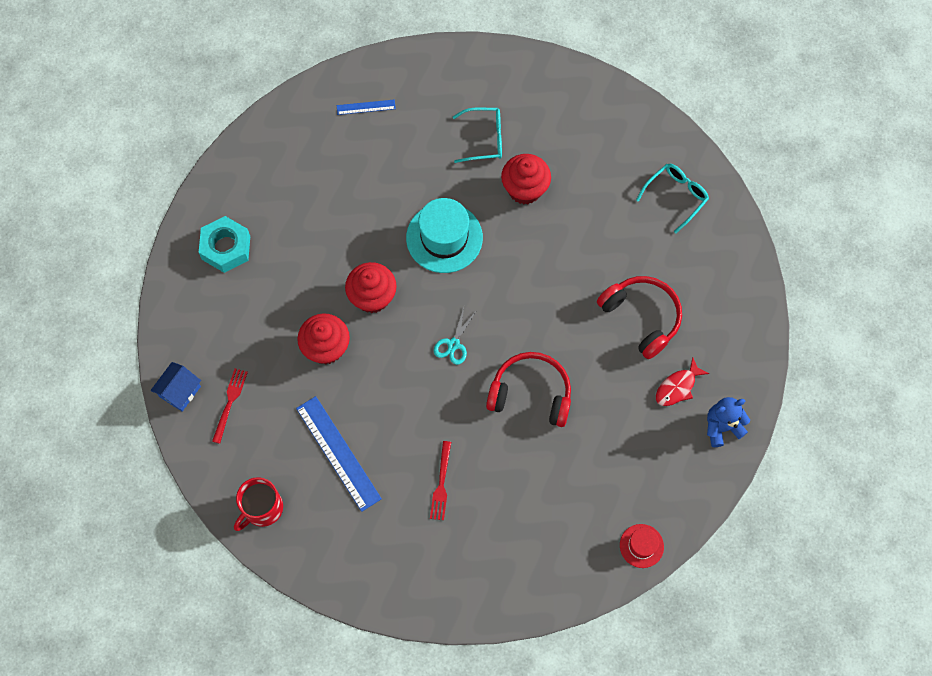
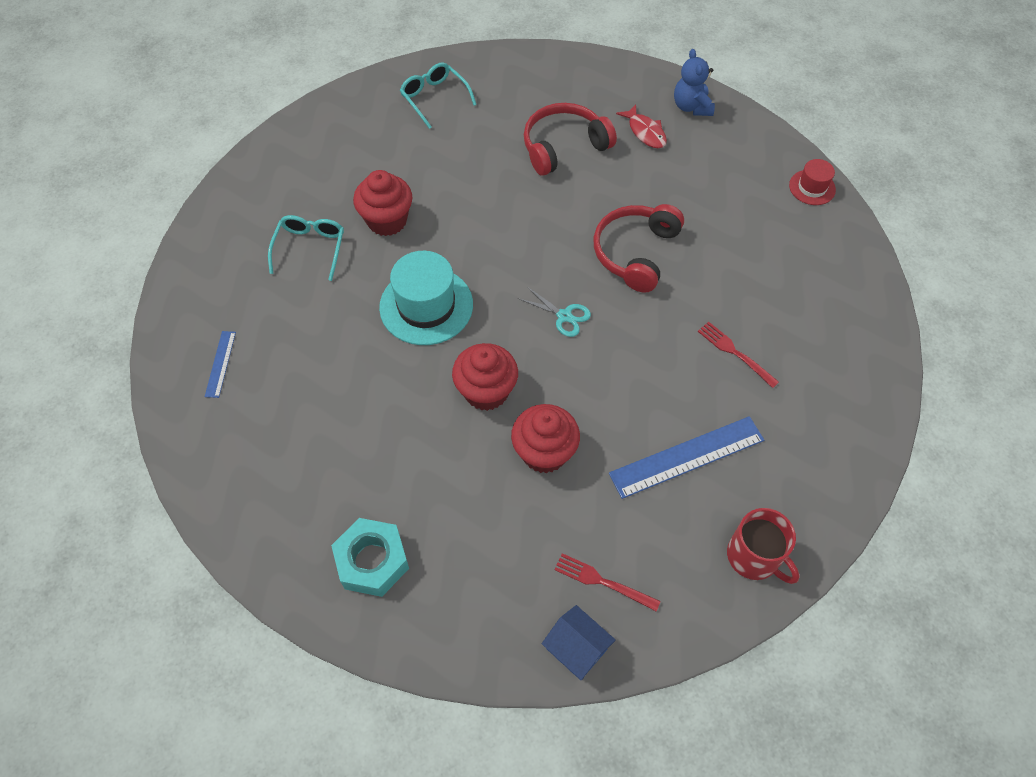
camera: 80 degrees left, 10 degrees down
(441, 484) = (734, 352): red fork -> red fork turned 150 degrees counterclockwise

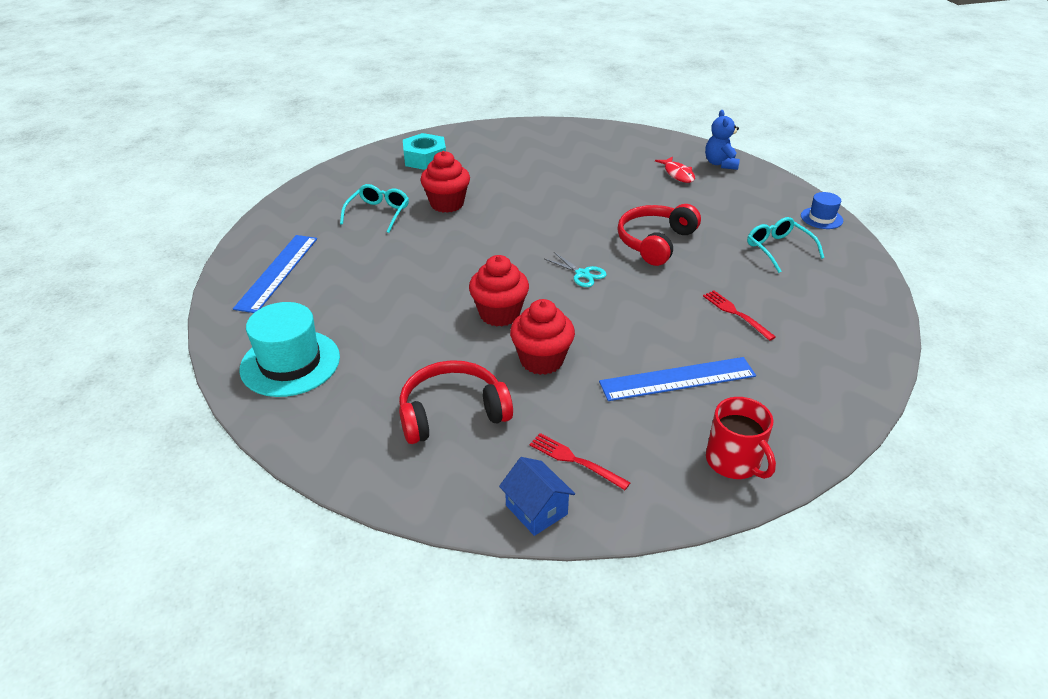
camera: 10 degrees right, 20 degrees down
(220, 364) = (277, 272): blue ruler -> blue ruler, size x1.97
(372, 561) = (358, 416): turquoise nut -> turquoise nut (425, 159)
(426, 306) = (463, 256): turquoise hat -> turquoise hat (290, 363)
(434, 98) = (507, 142): turquoise glasses -> turquoise glasses (778, 249)
(563, 146) = (606, 176): red headphones -> red headphones (452, 412)
(812, 187) = (821, 218): red hat -> blue hat

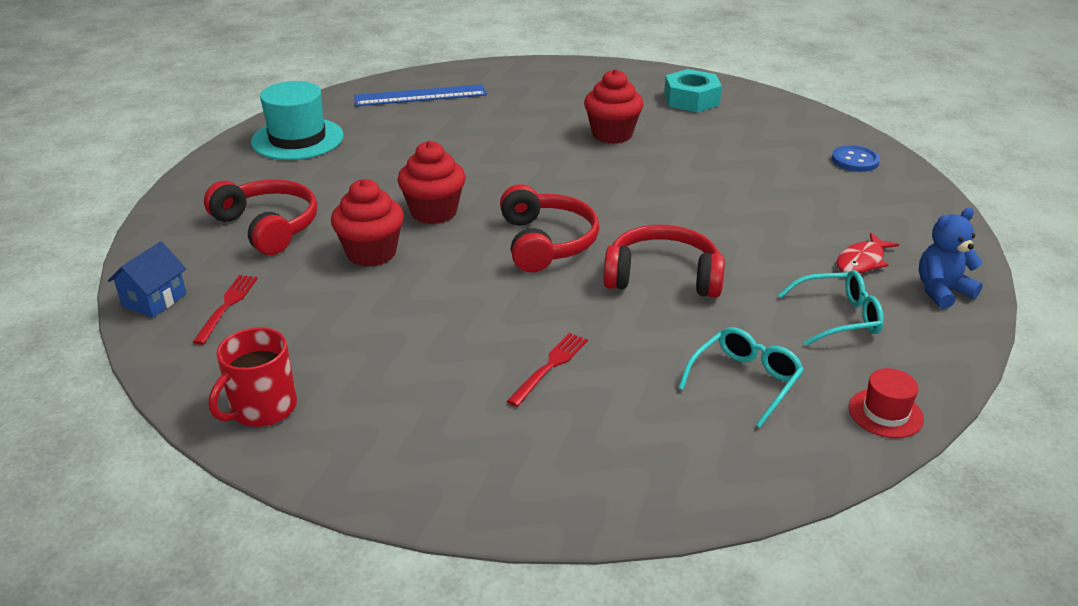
camera: 65 degrees right, 5 degrees down
(378, 213) = (557, 108): turquoise glasses -> turquoise glasses (838, 317)
(563, 136) = (855, 160): none -> blue button
(582, 274) = (546, 242): turquoise scissors -> red headphones
(677, 379) = (387, 344): blue ruler -> none
(821, 218) = (885, 413): blue hat -> red hat

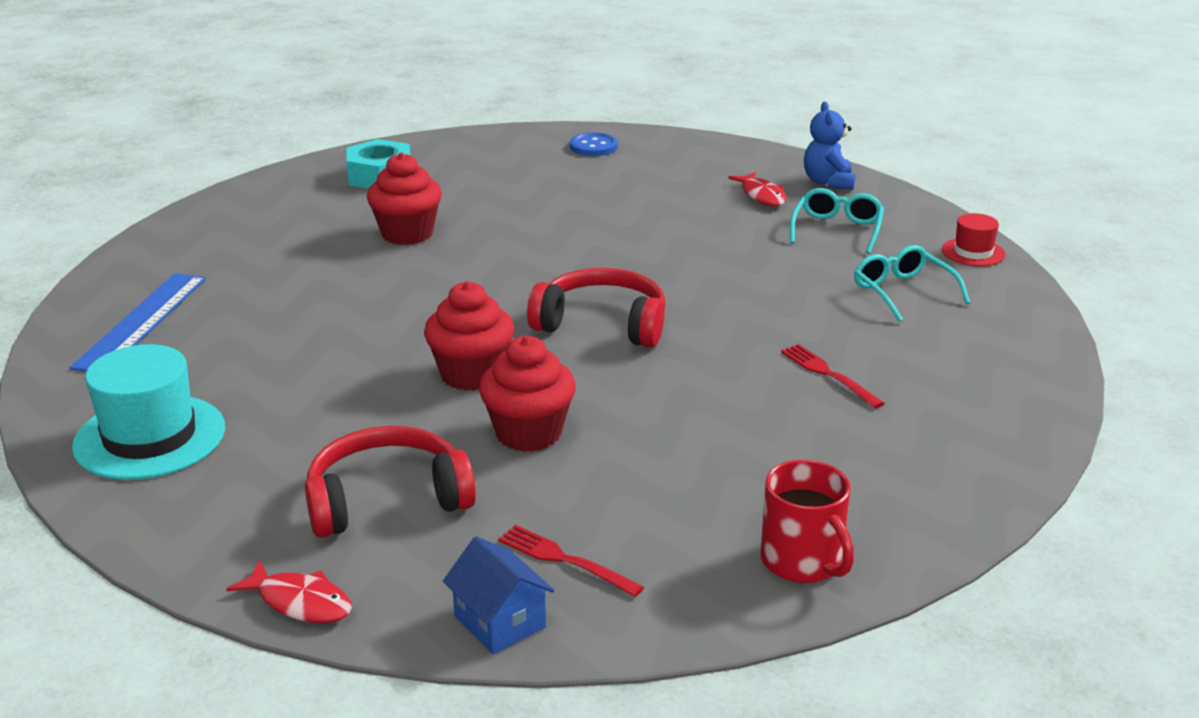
camera: 65 degrees left, 5 degrees down
(155, 231) = (300, 602): none -> red fish
(663, 276) = (717, 283): red headphones -> none

